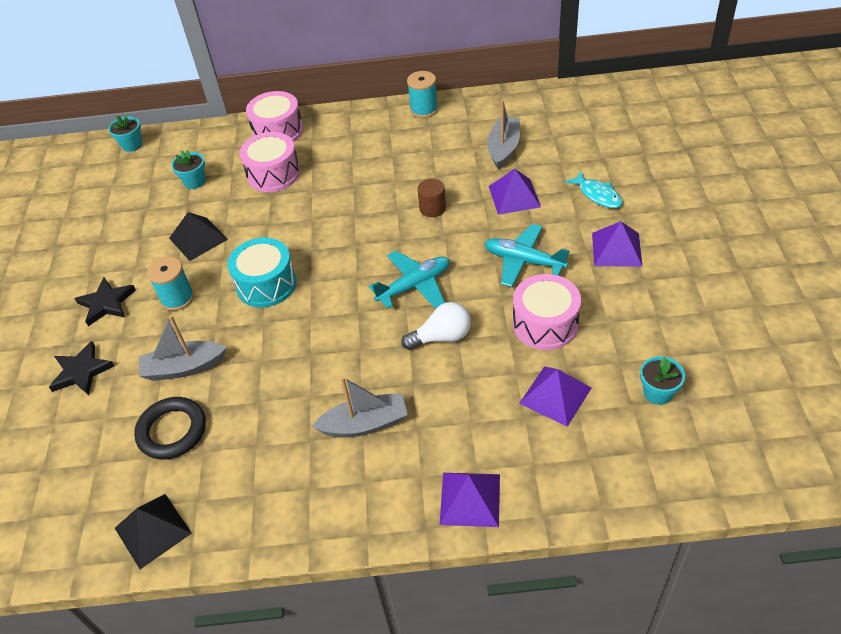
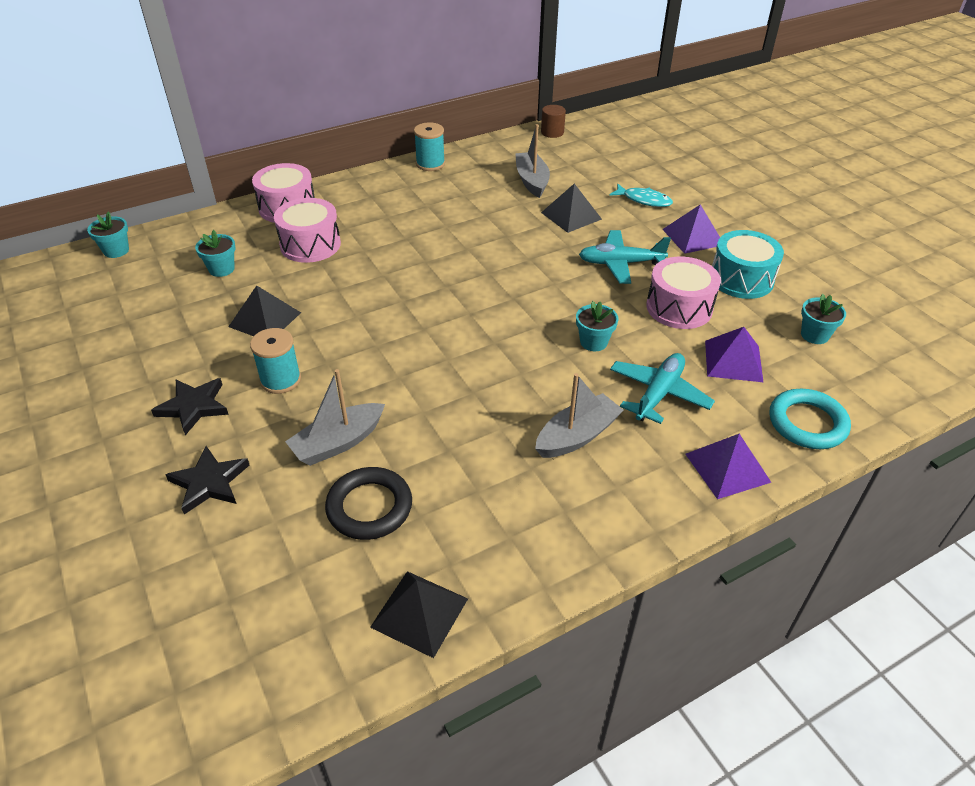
camera: 30 degrees left, 5 degrees down
(266, 284) = (376, 342): turquoise drum -> turquoise drum (741, 279)
(414, 286) = (534, 307): turquoise plane -> turquoise plane (658, 394)
(432, 208) = (501, 240): brown cylinder -> brown cylinder (552, 132)
(441, 337) = (593, 342): white light bulb -> turquoise flower pot
(514, 196) = (571, 215): purple pyramid -> black pyramid
(577, 482) = (807, 423): none -> turquoise ring

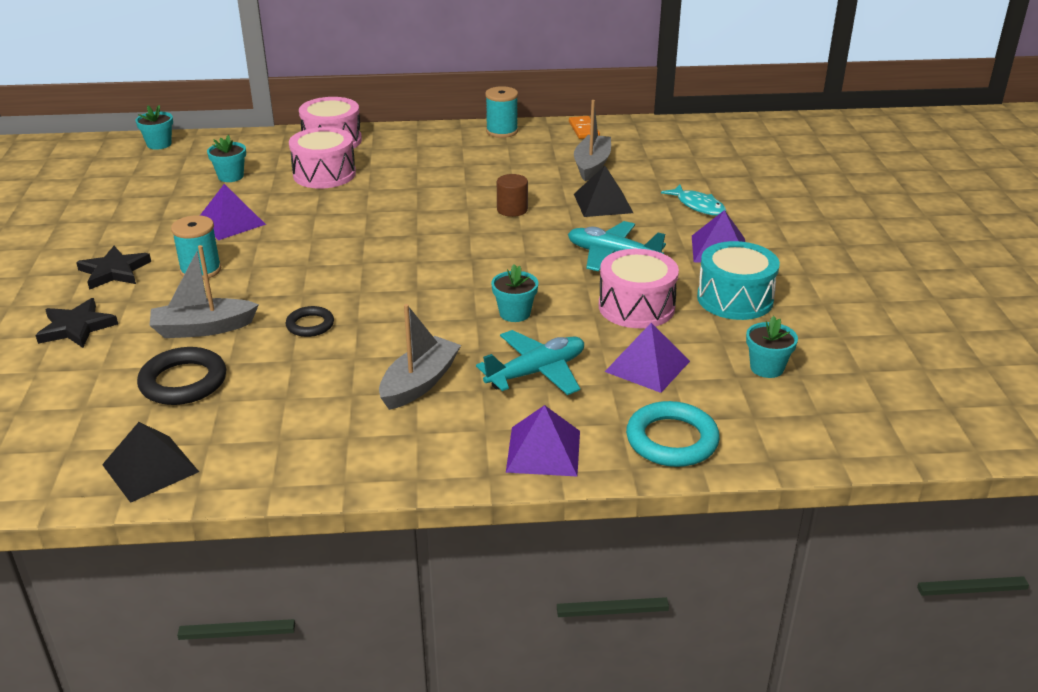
camera: 25 degrees right, 10 degrees down
(264, 319) = (230, 222): black pyramid -> purple pyramid
(434, 407) = (310, 325): none -> black ring
(496, 147) = (583, 129): none -> orange domino
(552, 132) = (658, 127): brown cylinder -> brown cylinder (512, 209)
(577, 436) = (419, 383): grey boat -> grey boat turned 45 degrees counterclockwise

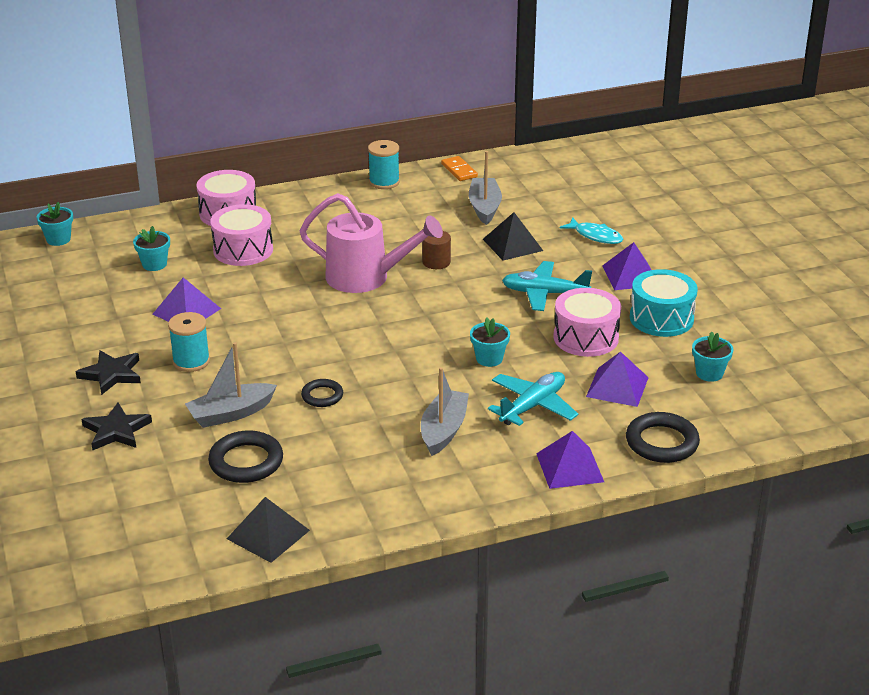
camera: 15 degrees left, 0 degrees up
(431, 215) = (367, 278): none -> pink watering can
(672, 440) = (662, 442): turquoise ring -> black ring

